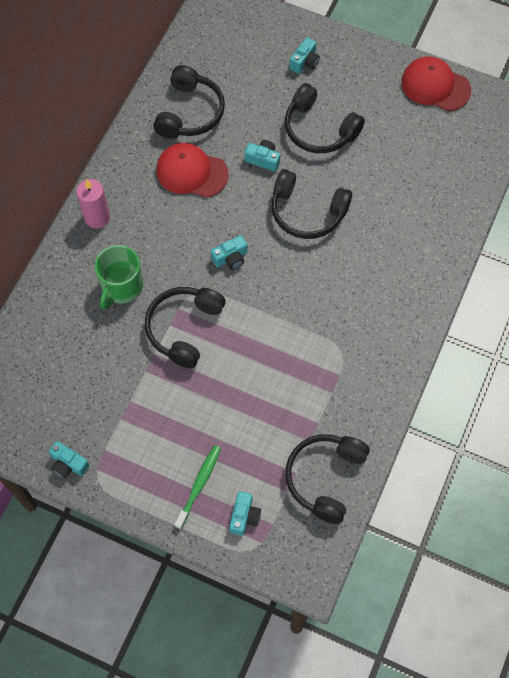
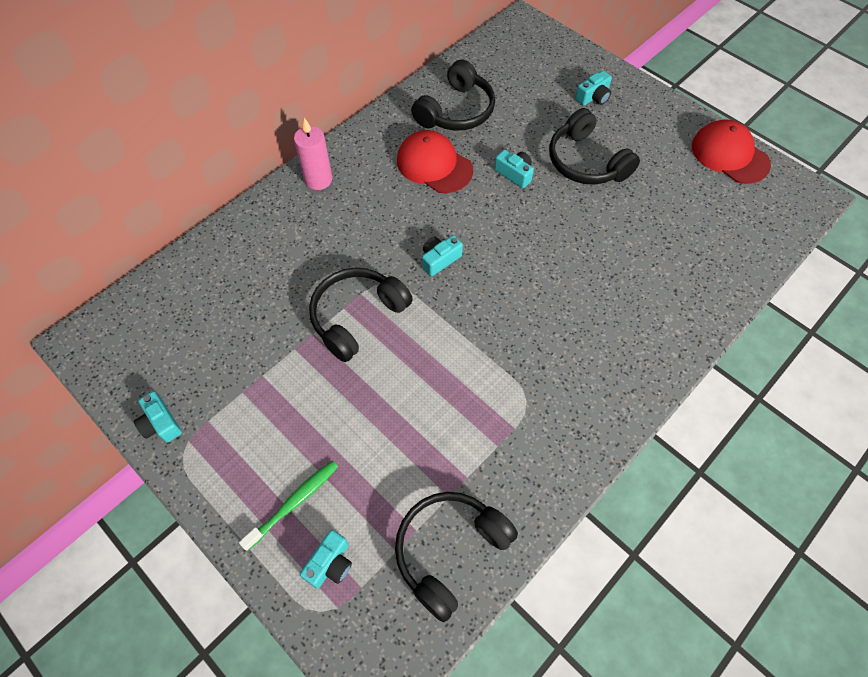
camera: 20 degrees right, 5 degrees down
(121, 287) = (311, 253): green mug -> none
(230, 258) = (439, 259): turquoise camera -> turquoise camera turned 150 degrees clockwise
(307, 212) = (543, 238): black headphones -> none

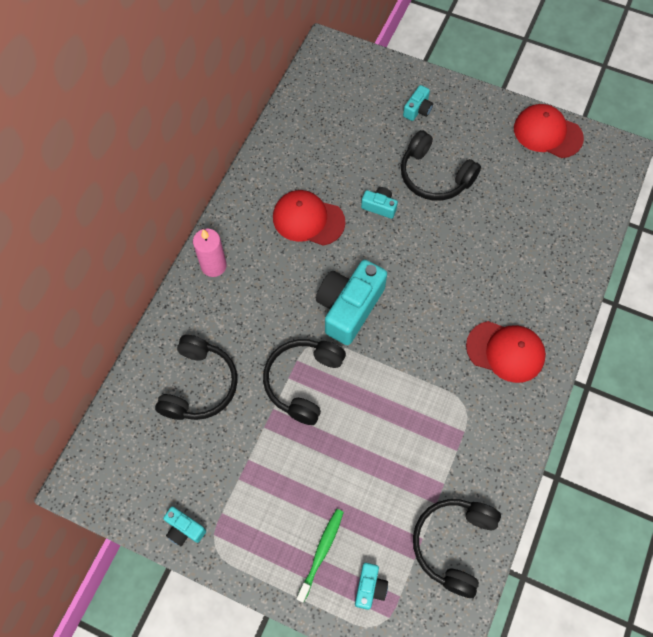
camera: 20 degrees left, 5 degrees up
(439, 259) = (349, 307): turquoise camera -> turquoise camera, size x2.11
(456, 111) = (305, 159): black headphones -> black headphones (199, 385)
(597, 358) = (505, 351): none -> red cap

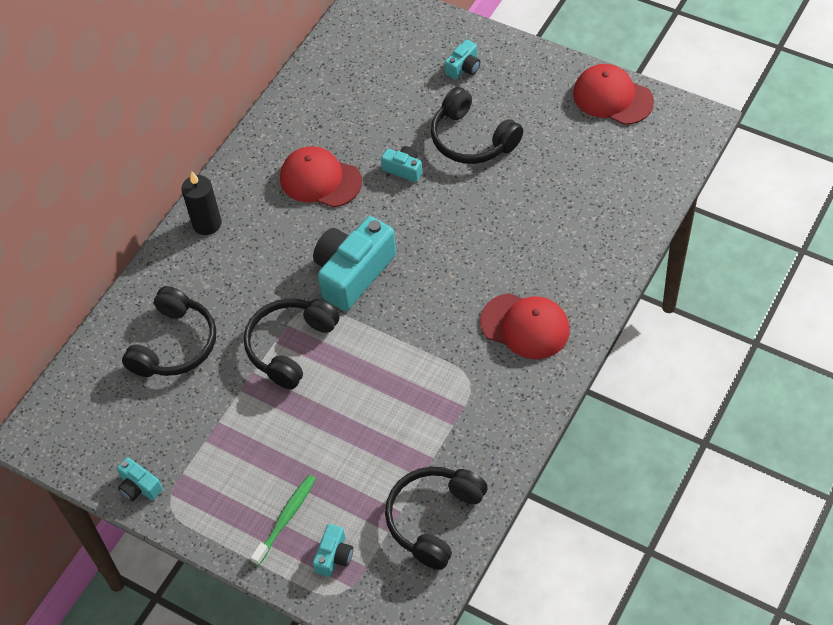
camera: 10 degrees right, 10 degrees down
(213, 266) = (207, 223): pink candle -> black candle

